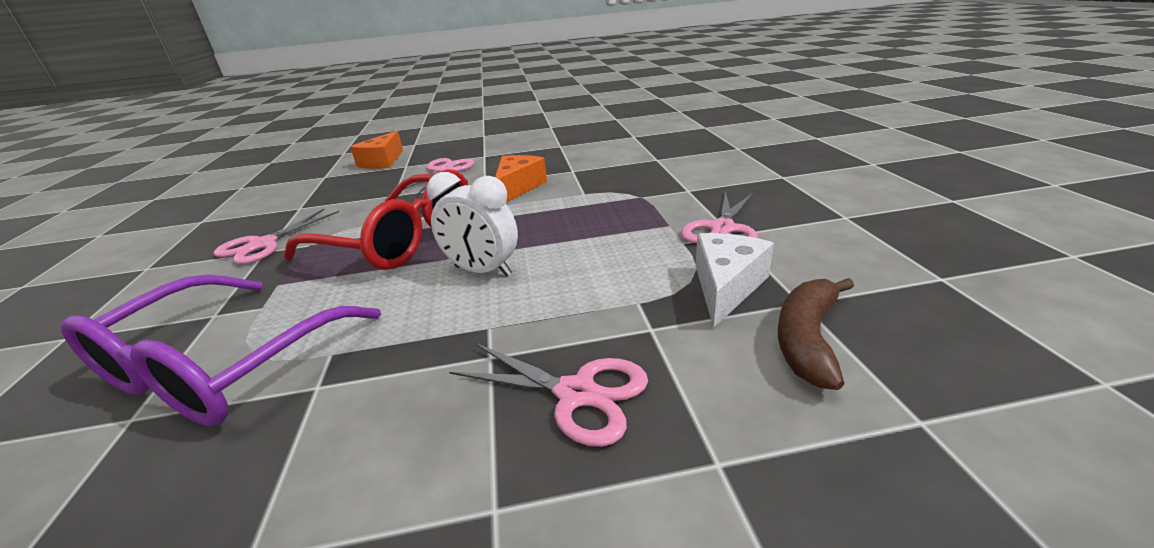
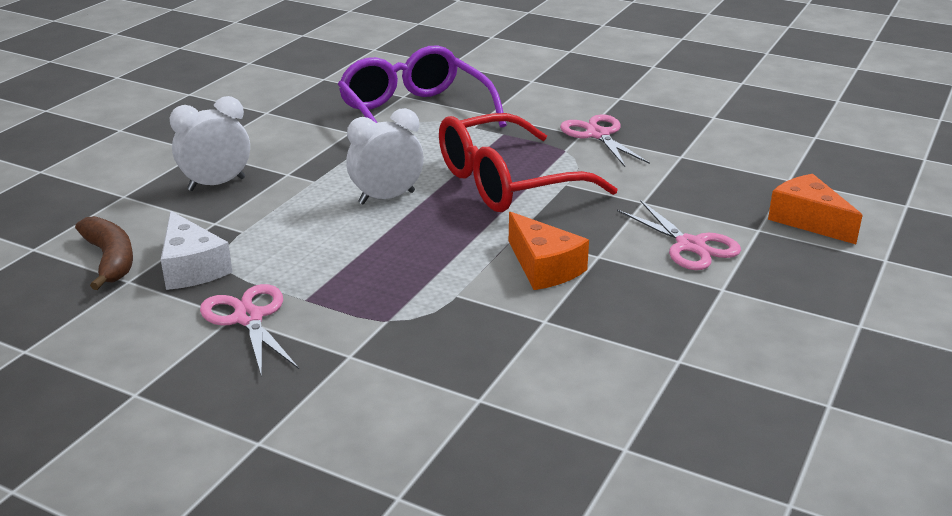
camera: 125 degrees right, 0 degrees up
(576, 393) = (216, 184): pink scissors -> white clock

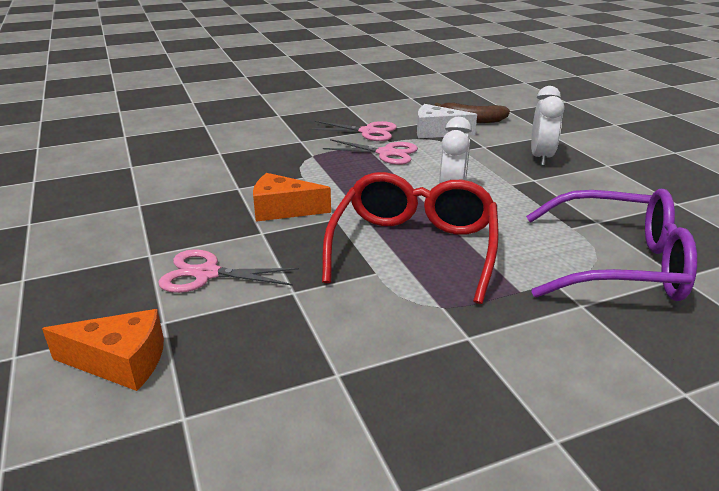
camera: 130 degrees right, 0 degrees up
(598, 135) = (454, 348): pink scissors -> pink scissors (386, 153)

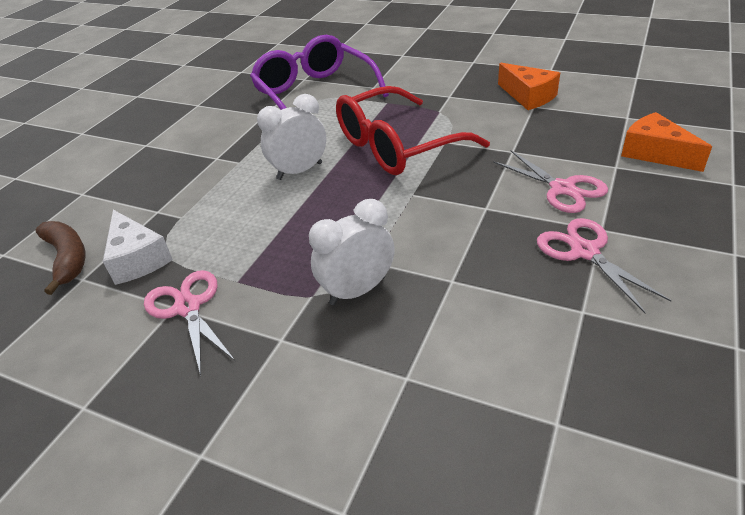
camera: 130 degrees left, 10 degrees up
(283, 210) = (441, 224): orange cheese -> orange cheese (528, 96)
(386, 153) = (244, 253): pink scissors -> pink scissors (585, 252)
(541, 158) = (159, 174): white clock -> white clock (357, 290)

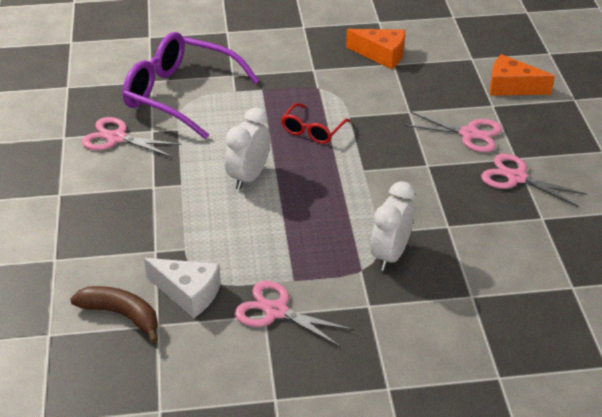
camera: 35 degrees left, 0 degrees up
(232, 114) = (116, 138): none -> pink scissors
(398, 146) = (312, 130): red glasses -> red glasses, size x0.49

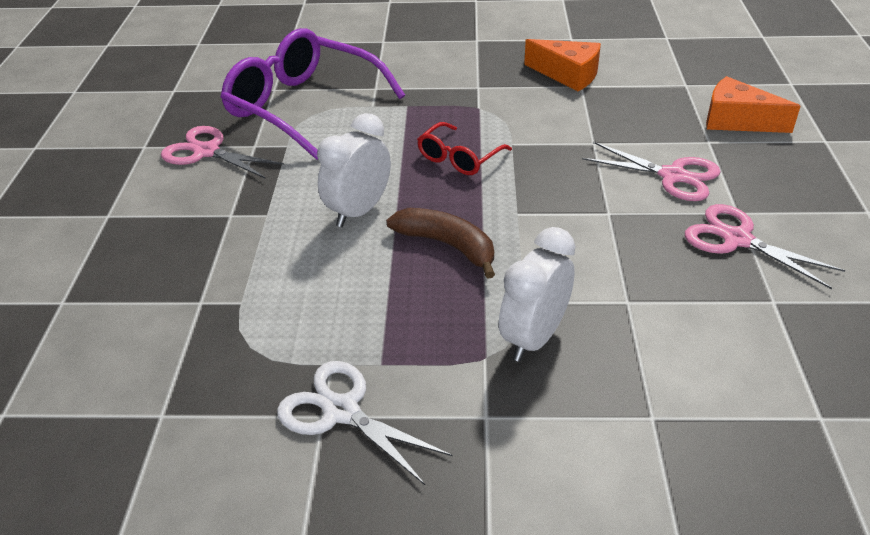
camera: 10 degrees right, 0 degrees up
(121, 315) = (116, 394): brown banana -> brown banana (447, 245)
(188, 293) = (222, 369): white cheese -> none
(276, 311) = (341, 411): pink scissors -> white scissors

